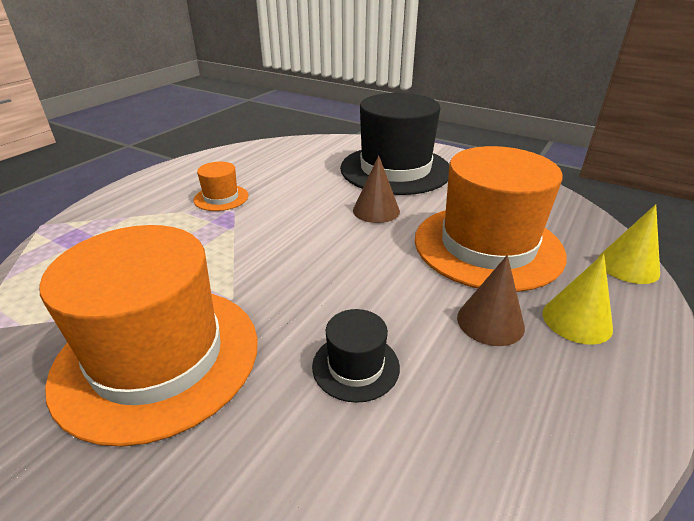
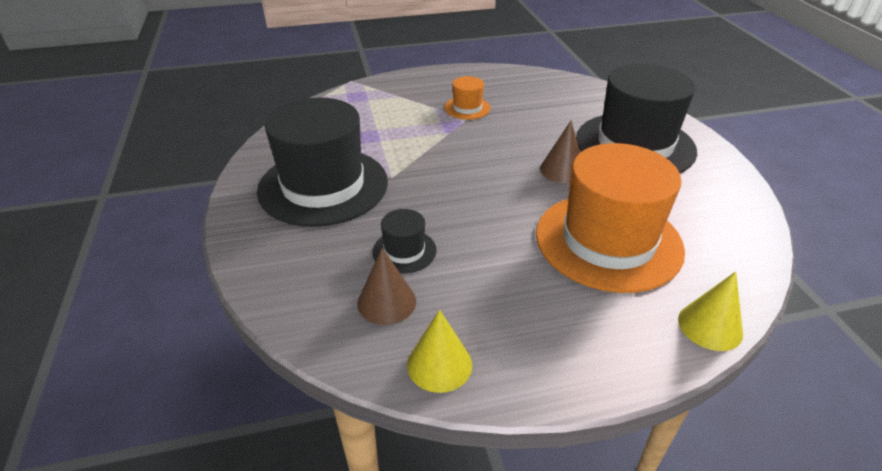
camera: 45 degrees right, 5 degrees up
(158, 357) = (323, 186): orange hat -> black hat
(490, 322) = (520, 283): brown cone -> brown cone (386, 302)
(577, 320) = (585, 323): yellow cone -> yellow cone (439, 364)

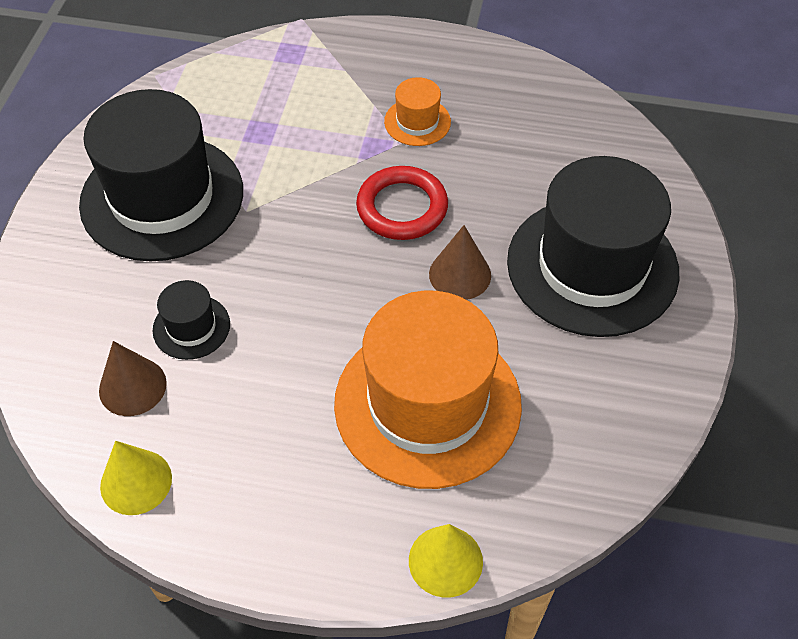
camera: 25 degrees right, 15 degrees up
(495, 148) = (402, 207): none -> red ring

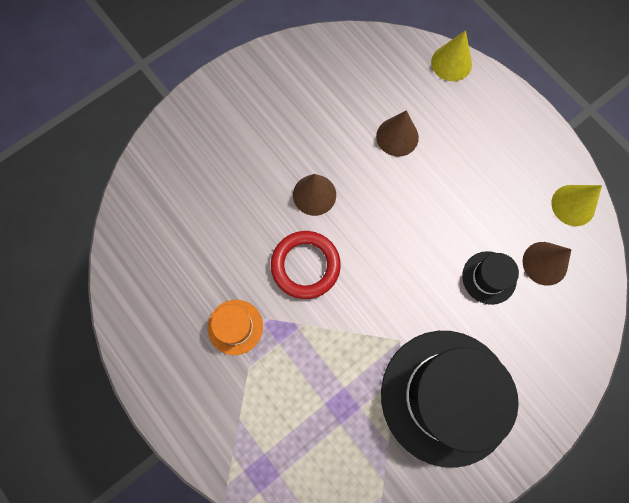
camera: 140 degrees left, 20 degrees up
(427, 404) = (397, 136): orange hat -> brown cone
(592, 266) = (240, 144): black hat -> none

